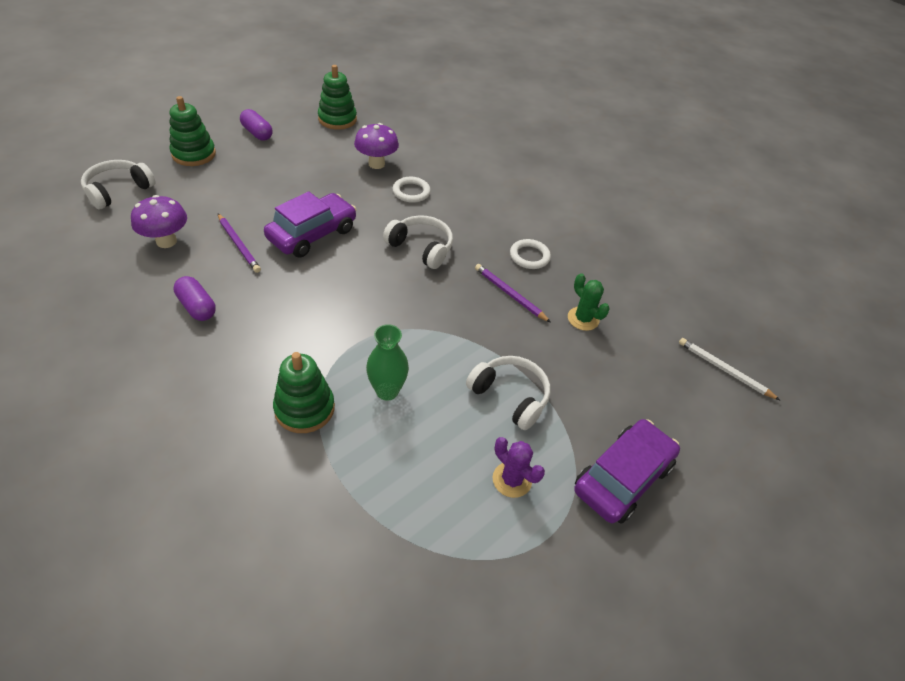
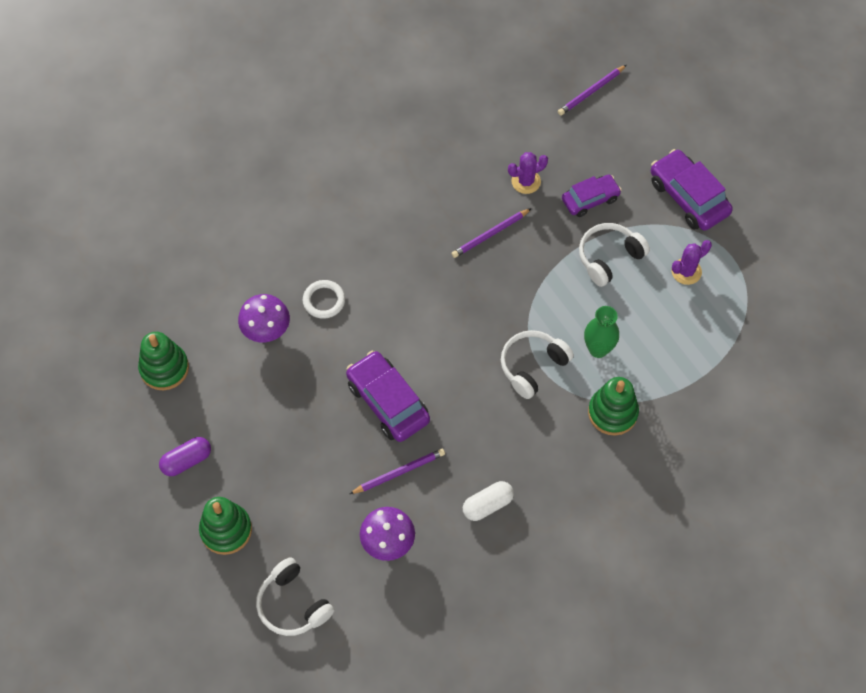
camera: 75 degrees left, 15 degrees up
(197, 307) = (487, 505): purple capsule -> white capsule
(421, 248) = (418, 302): white headphones -> white headphones (532, 366)
(529, 256) = (439, 207): white ring -> none
(581, 375) = (590, 199): none -> purple car
(583, 319) = (526, 181): green cactus -> purple cactus
(724, 370) = (591, 92): white pencil -> purple pencil

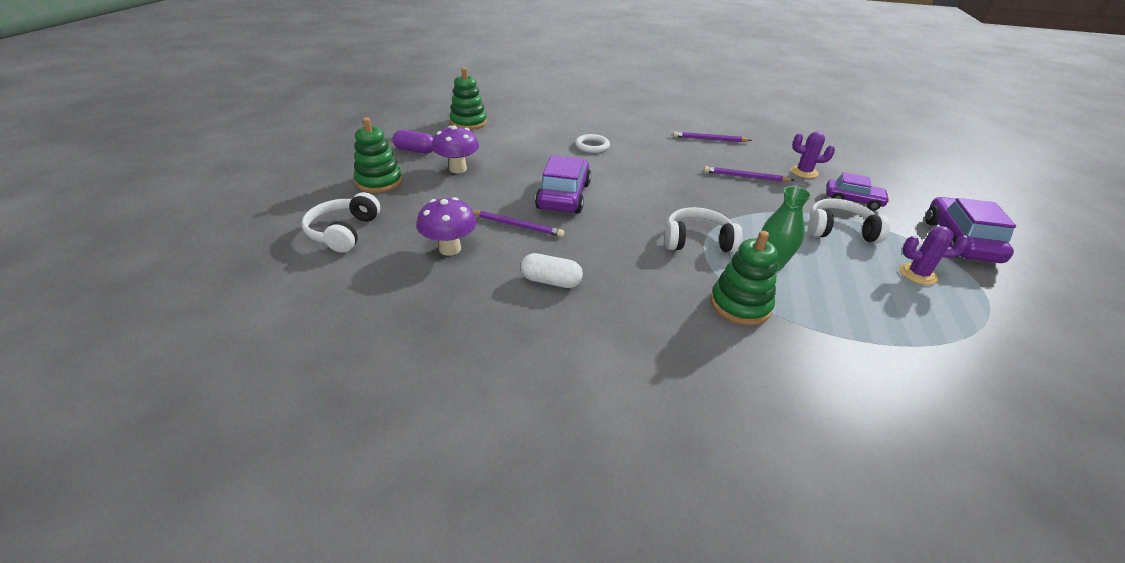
camera: 45 degrees right, 25 degrees down
(266, 331) = (541, 139): purple mushroom -> purple mushroom (458, 169)
(591, 92) = (906, 166): purple pencil -> purple pencil (710, 139)

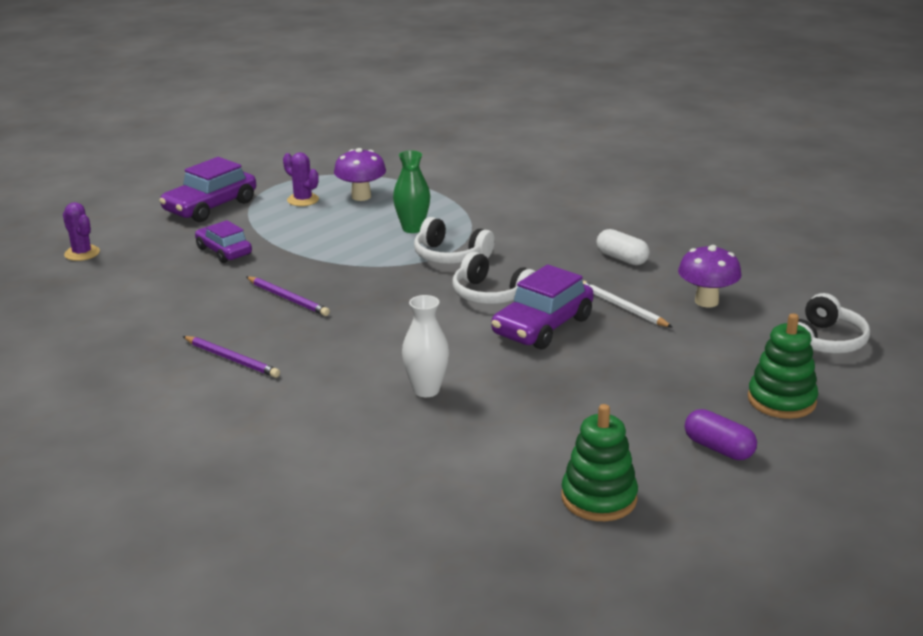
camera: 150 degrees left, 10 degrees down
(458, 169) = (661, 396): purple mushroom -> purple mushroom (361, 196)
(517, 225) = (622, 307): purple pencil -> white pencil
(592, 146) = (426, 390): white ring -> white vase
(740, 305) = (480, 215): green stacking toy -> none
(804, 172) = (205, 288): purple cactus -> purple cactus (82, 253)
(839, 230) = (298, 235): white headphones -> white headphones (490, 295)

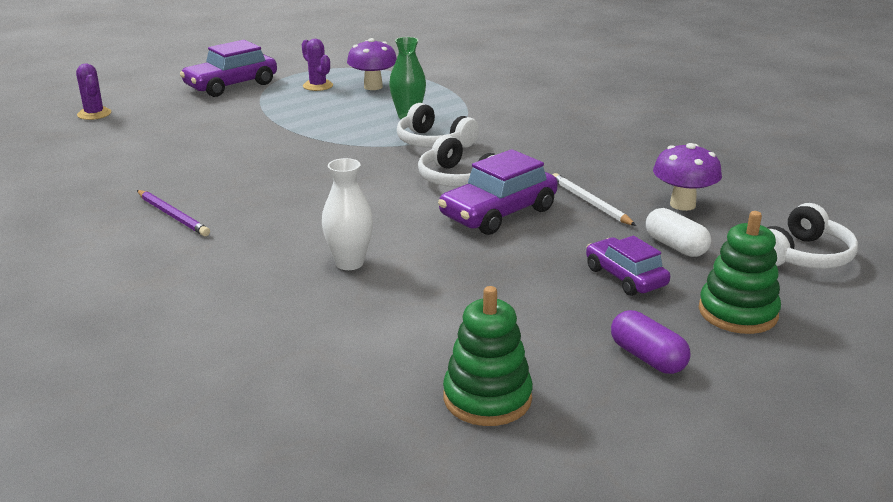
camera: 10 degrees right, 0 degrees up
(224, 251) = (221, 122): purple car -> purple car (625, 277)
(288, 298) = (257, 166): purple pencil -> none
(622, 258) = (606, 158): white capsule -> white capsule (675, 246)

